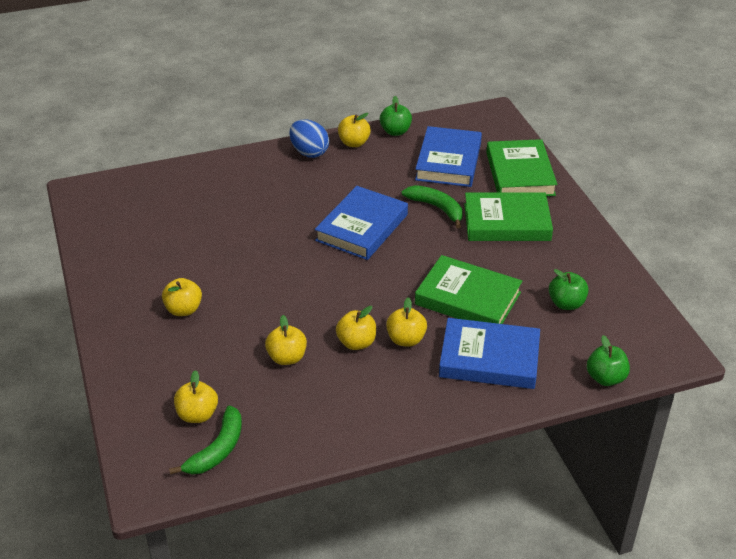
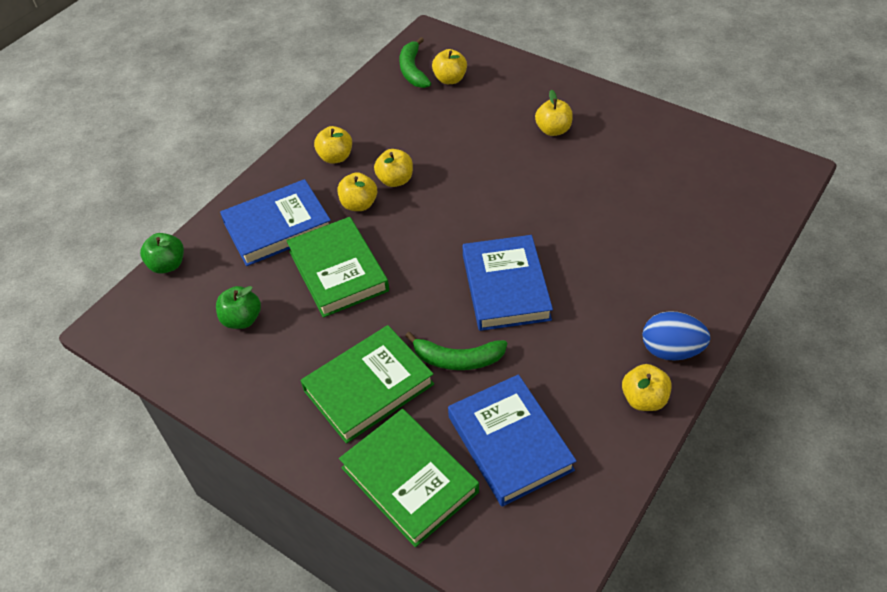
camera: 145 degrees right, 10 degrees up
(287, 358) = (435, 141): yellow apple -> yellow apple (335, 157)
(395, 131) = (621, 454): green apple -> none
(468, 298) = (338, 271): green book -> green book turned 75 degrees clockwise

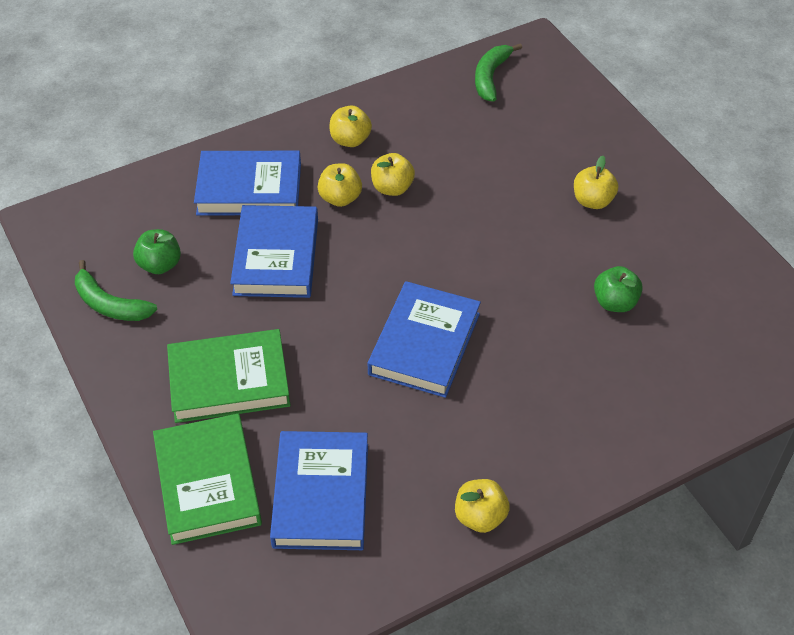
camera: 25 degrees right, 0 degrees up
(167, 265) = (128, 183): green apple -> green apple (615, 302)
(338, 271) = (276, 256): green book -> blue book
(450, 79) = (522, 102): yellow apple -> none
(457, 359) = (328, 393): green banana -> green banana (110, 304)
(671, 350) = (544, 483): blue egg -> none

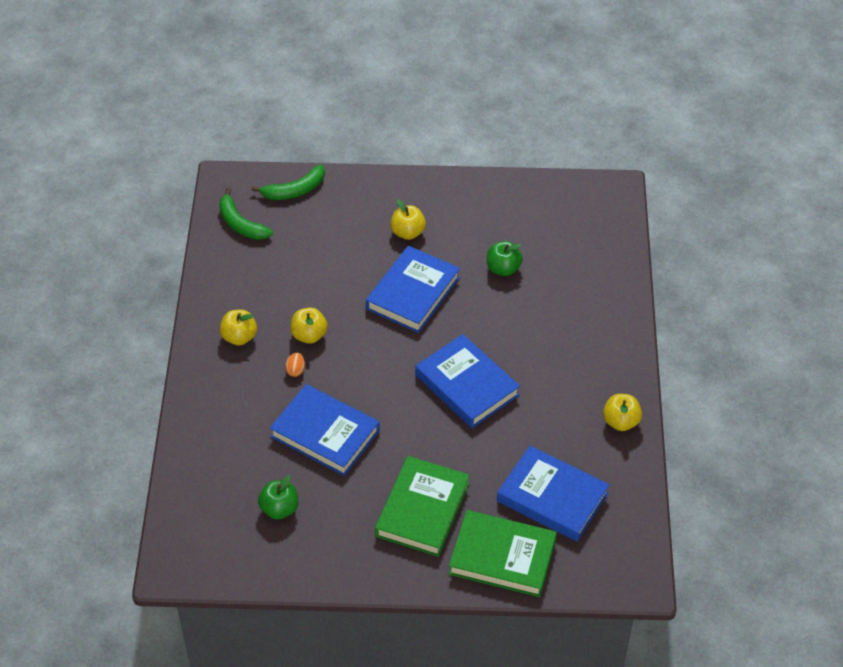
camera: 60 degrees left, 0 degrees up
(110, 304) = (296, 556): green banana -> green banana (294, 190)
(249, 189) = (242, 421): blue book -> blue book (413, 293)
(340, 198) = (295, 370): yellow apple -> orange egg

